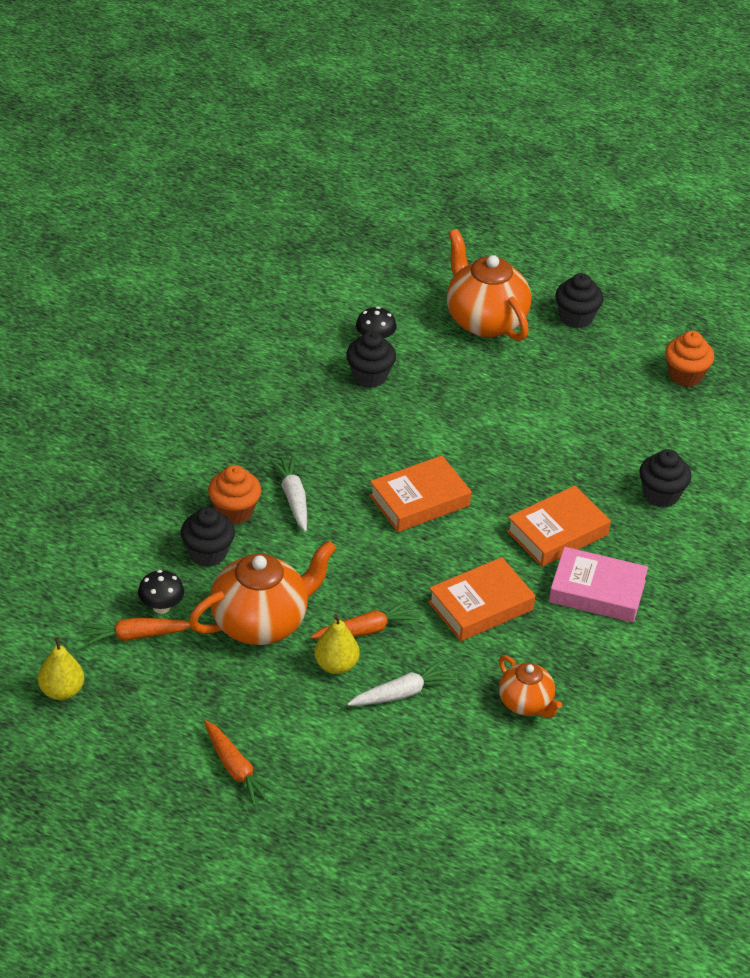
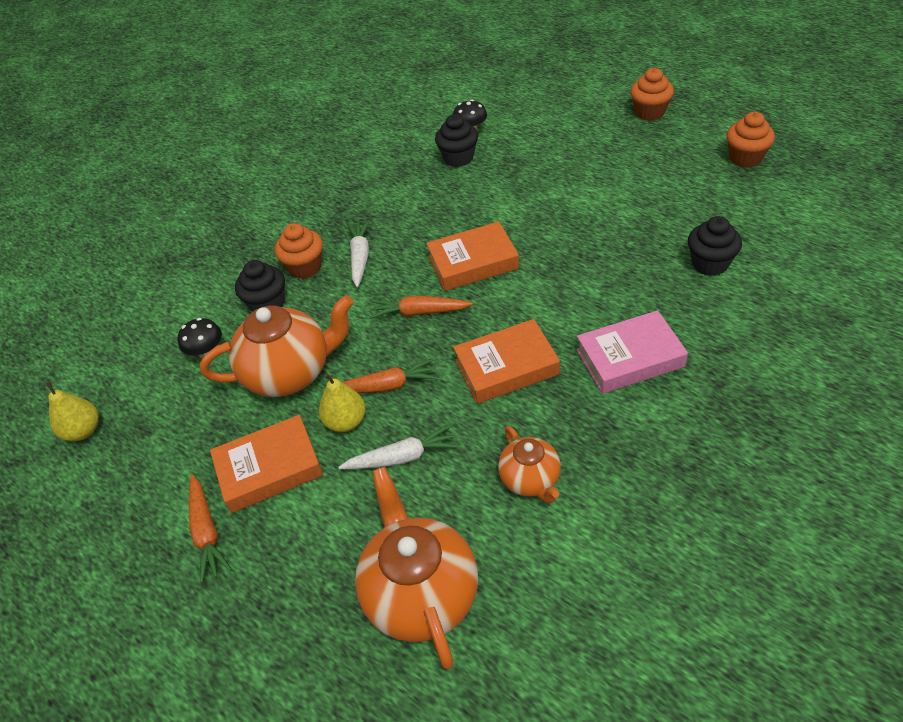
camera: 20 degrees right, 5 degrees up
(135, 636) = (173, 379): orange carrot -> orange carrot (419, 312)
(484, 320) = (568, 115): orange teapot -> orange teapot (420, 593)
(557, 533) = (599, 297): orange book -> orange book (269, 469)
(576, 317) = (649, 112): black cupcake -> orange cupcake
(597, 592) = (630, 358): pink book -> pink book turned 45 degrees counterclockwise

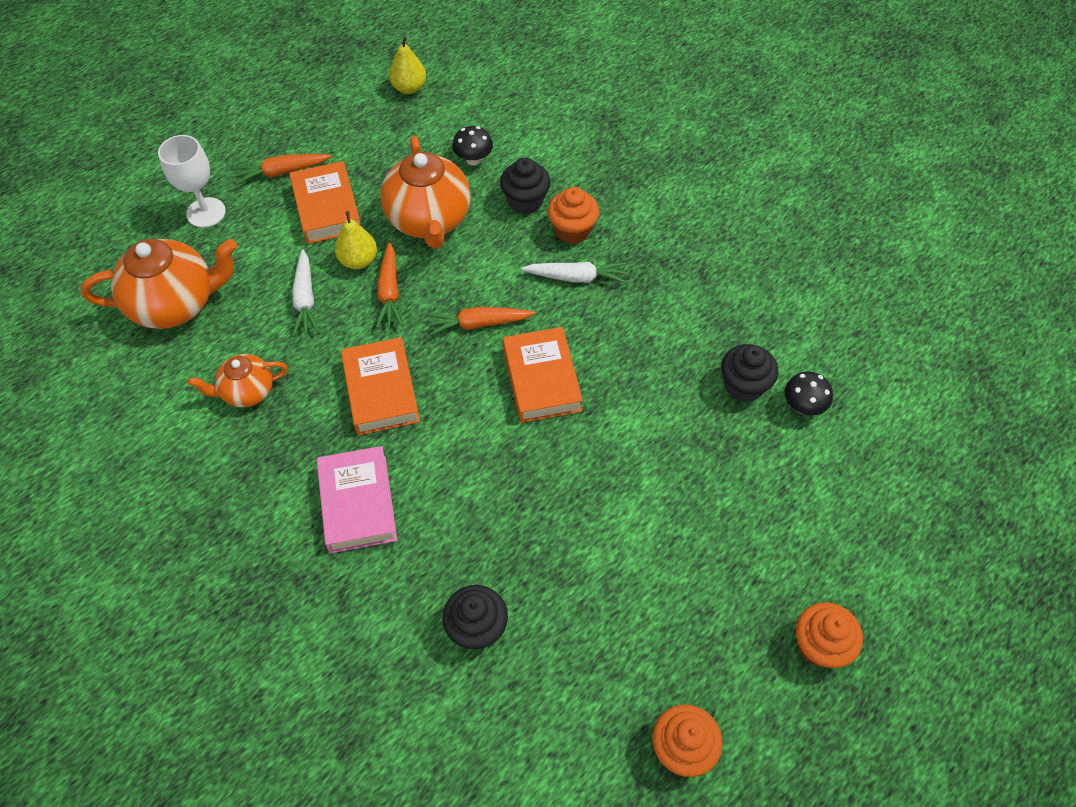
camera: 90 degrees right, 10 degrees up
(271, 604) = (206, 212): none -> white goblet
(419, 312) = (478, 324): orange carrot -> orange carrot turned 105 degrees counterclockwise

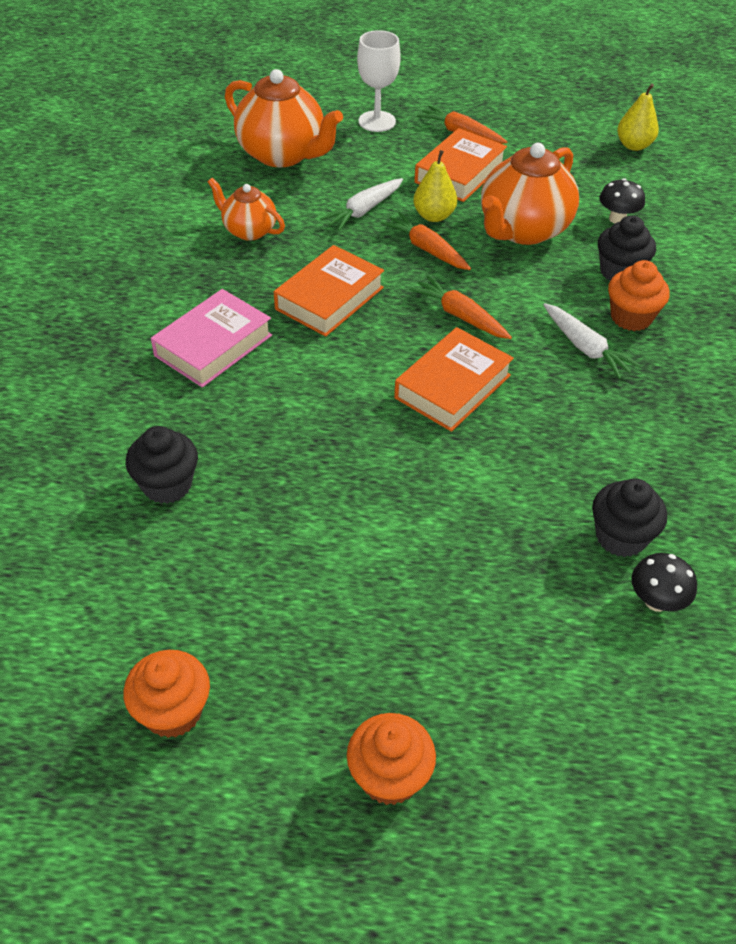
camera: 50 degrees right, 10 degrees down
(389, 292) = (426, 249): orange carrot -> orange carrot turned 90 degrees clockwise

